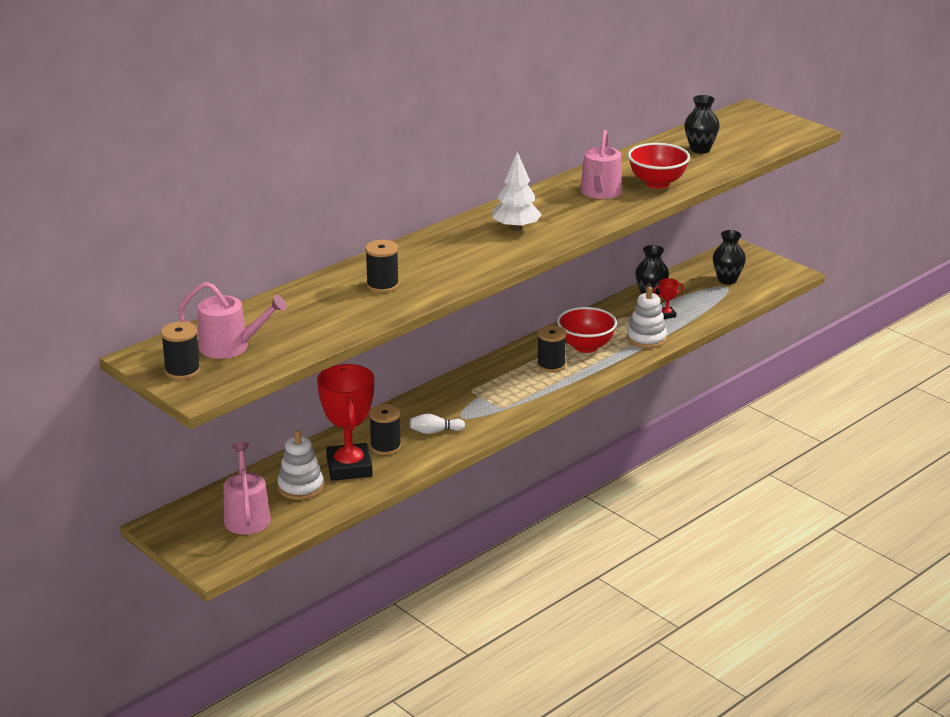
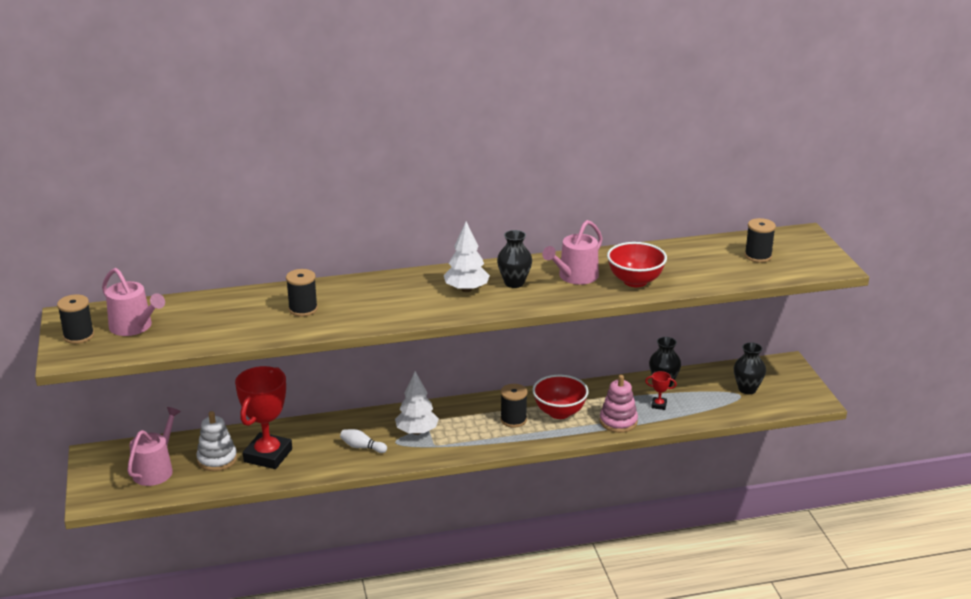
camera: 30 degrees right, 0 degrees up
(385, 447) = (312, 447): black spool -> black spool (758, 256)
(472, 402) = (417, 431): none -> white tree
(646, 339) = (618, 422): white stacking toy -> pink stacking toy
(700, 149) = (712, 260): black vase -> black vase (514, 283)

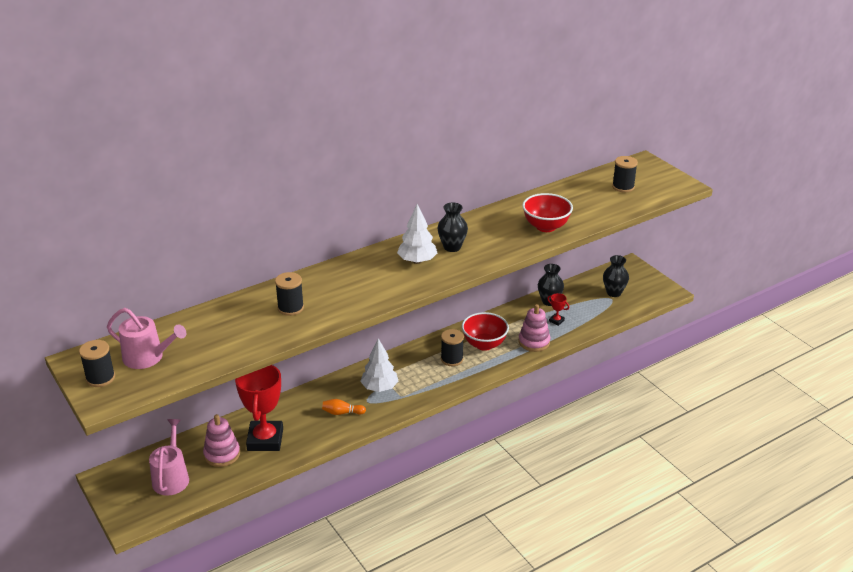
camera: 20 degrees left, 5 degrees up
(217, 459) = (222, 454): white stacking toy -> pink stacking toy
(362, 447) = (342, 413): white bowling pin -> orange bowling pin
(575, 277) = (497, 232): pink watering can -> none
(659, 405) = (556, 321): red trophy -> red trophy turned 45 degrees clockwise

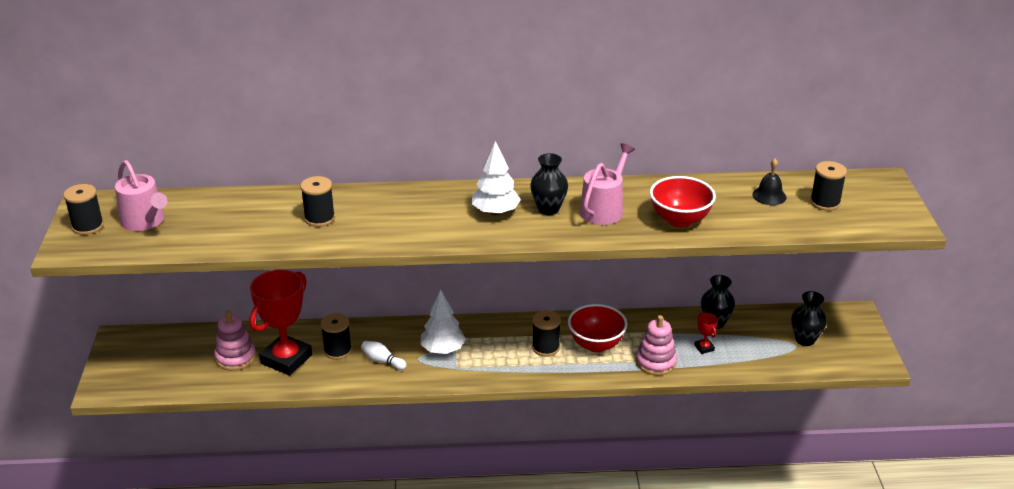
camera: 30 degrees right, 0 degrees up
(171, 478) = (172, 362): pink watering can -> pink watering can (604, 209)
(300, 418) = (337, 350): none -> black spool
(342, 413) = (382, 361): orange bowling pin -> white bowling pin
(585, 193) = (769, 196): none -> black bell

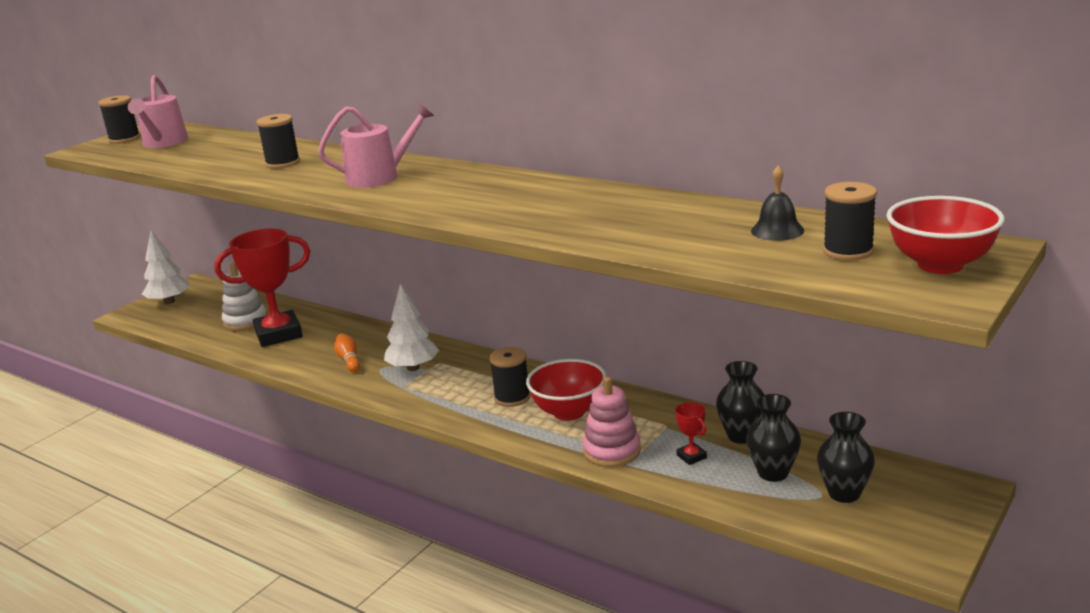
camera: 40 degrees right, 10 degrees down
(235, 357) = (245, 321): pink stacking toy -> white stacking toy
(337, 350) = (326, 340): black spool -> none
(382, 361) = (349, 360): white bowling pin -> orange bowling pin
(495, 212) = (436, 186): white tree -> white tree (169, 302)
(548, 209) = (492, 194): black vase -> black vase (773, 473)
(604, 209) = (549, 205): pink watering can -> pink watering can (379, 177)
(680, 220) = (618, 229): red bowl -> red bowl (940, 265)
(704, 348) = (691, 456): red trophy -> red trophy turned 45 degrees counterclockwise

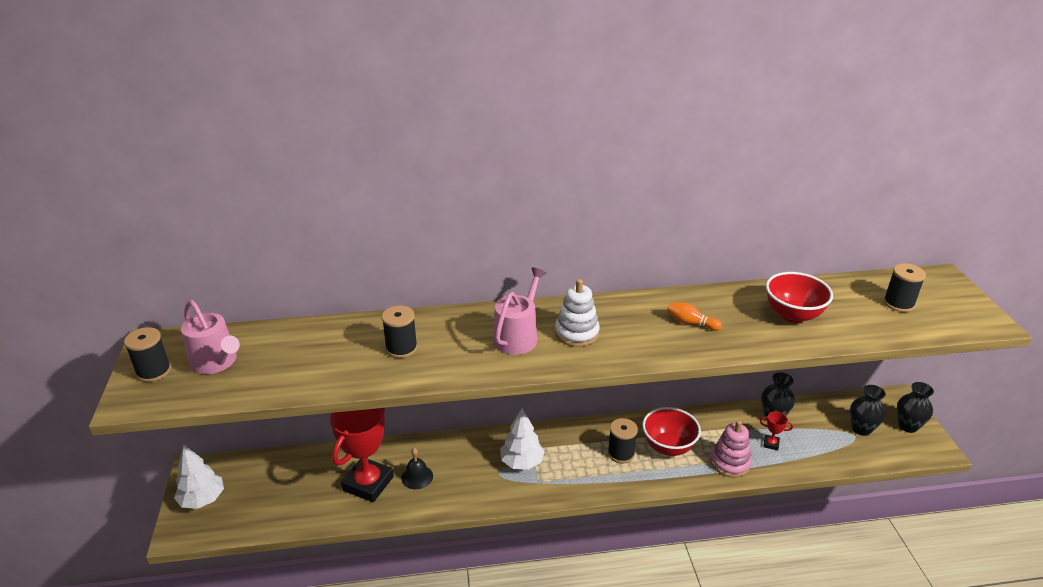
camera: 45 degrees left, 10 degrees up
(245, 321) = (316, 485): white stacking toy -> white stacking toy (576, 333)
(349, 360) = (464, 479): orange bowling pin -> orange bowling pin (691, 323)
(773, 473) = (818, 433): black vase -> black vase (907, 426)
(777, 230) = (842, 299): black bell -> black bell (417, 477)
(940, 265) = (948, 298): red bowl -> red bowl (793, 315)

